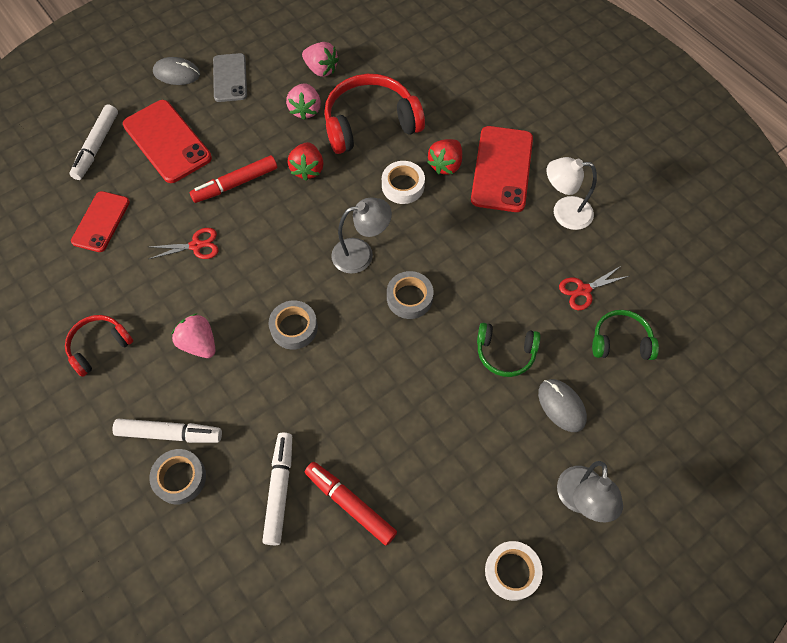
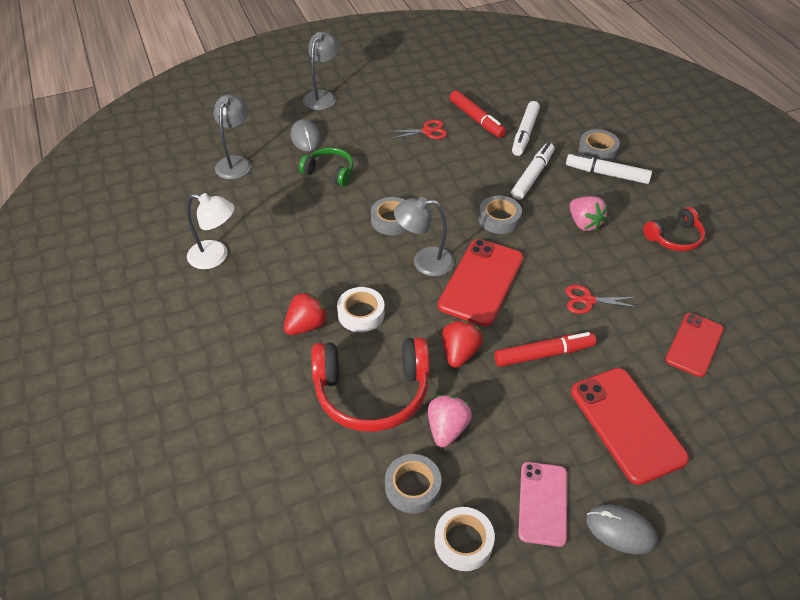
camera: 165 degrees left, 15 degrees down
(96, 146) = (718, 437): white marker -> white marker (532, 176)
(230, 78) = (543, 503): grey phone -> pink phone
(321, 69) = (412, 487): pink strawberry -> grey tape
(501, 169) = (250, 309): red phone -> red phone (481, 282)
(512, 571) = (383, 78): white tape -> white tape (463, 542)
(583, 290) = (241, 198): red scissors -> red scissors (427, 131)
(620, 341) = (236, 162): green headphones -> grey lamp

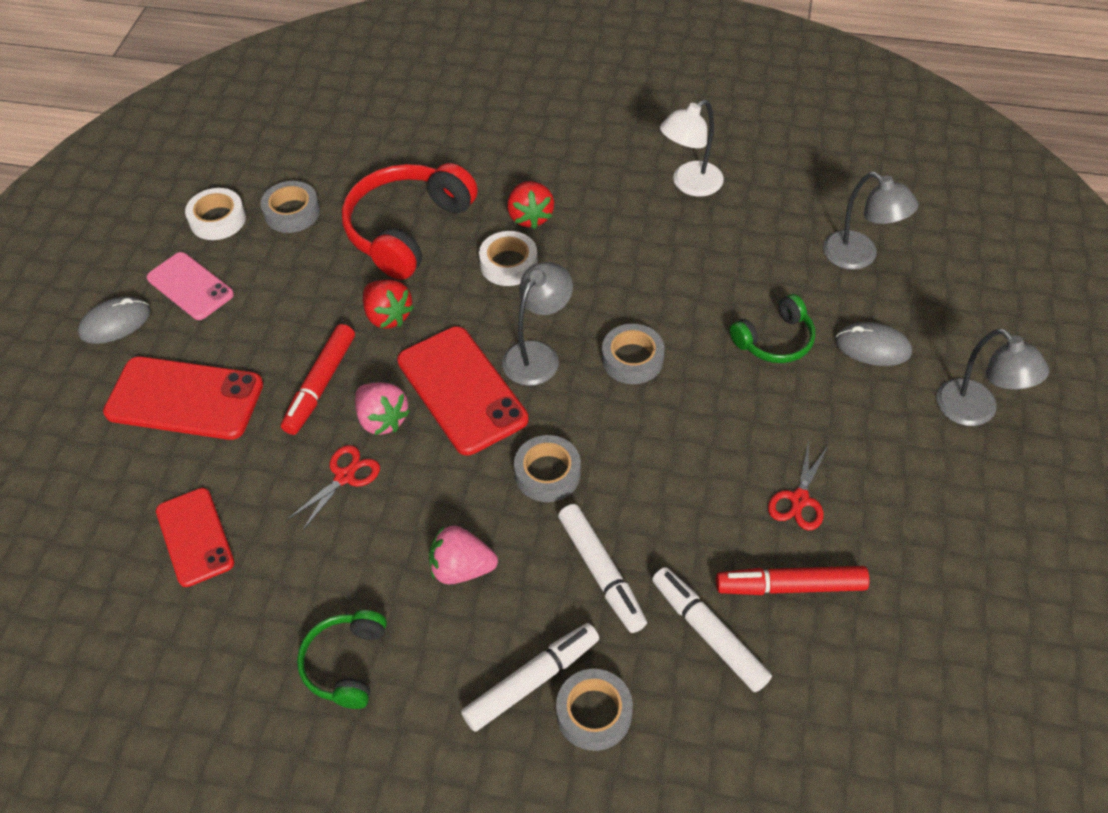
camera: 125 degrees right, 5 degrees up
(447, 429) = (319, 262): pink strawberry -> pink strawberry (382, 419)
(674, 237) = (346, 663): red headphones -> green headphones

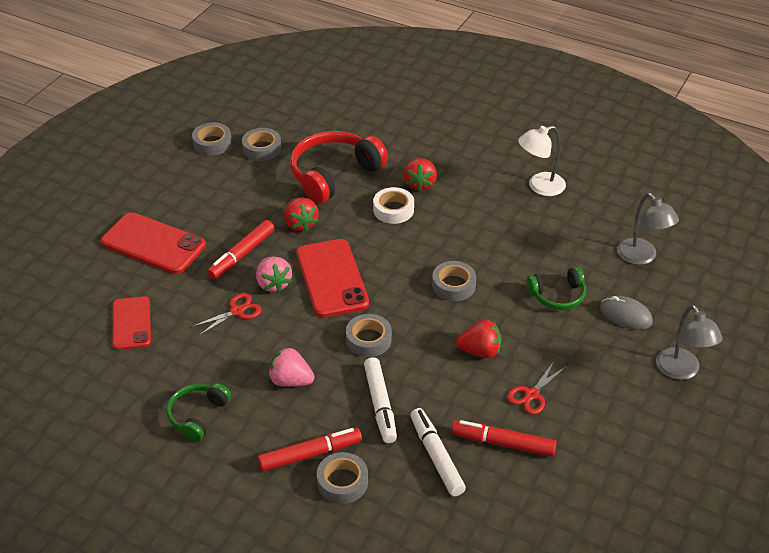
camera: 15 degrees right, 10 degrees down
(115, 323) = (126, 190): grey mouse -> none
(190, 286) = (180, 179): pink phone -> none
(218, 219) = (212, 143): white tape -> grey tape
(532, 681) = (310, 454): white marker -> red marker
(538, 354) = (391, 268): grey lamp -> none
(705, 451) = (480, 351): none -> red strawberry

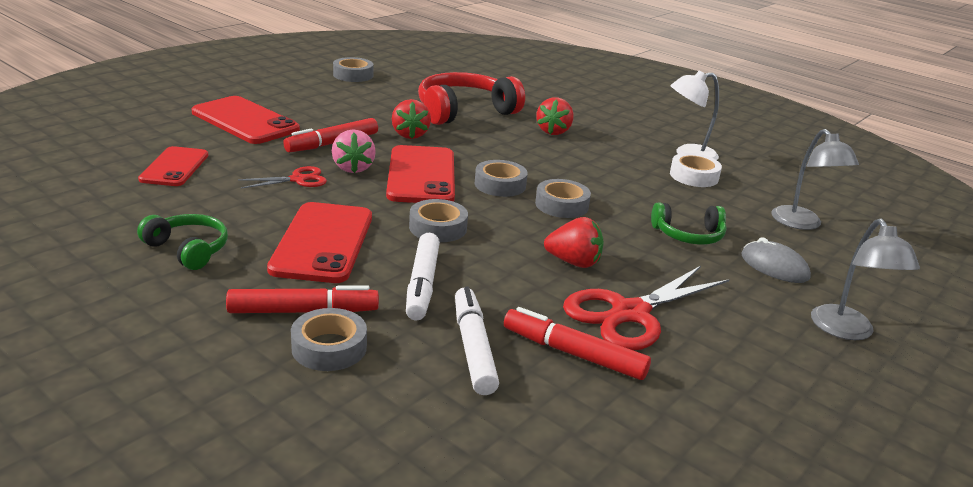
camera: 10 degrees right, 15 degrees down
(198, 415) = (188, 249): green headphones -> green headphones turned 90 degrees clockwise
(262, 149) = (400, 85): grey tape -> grey tape (500, 185)
(291, 381) = (322, 242): pink strawberry -> red phone
(393, 210) = (516, 142): white tape -> white tape (694, 176)
(532, 395) = (630, 314): red scissors -> red scissors, size x1.89

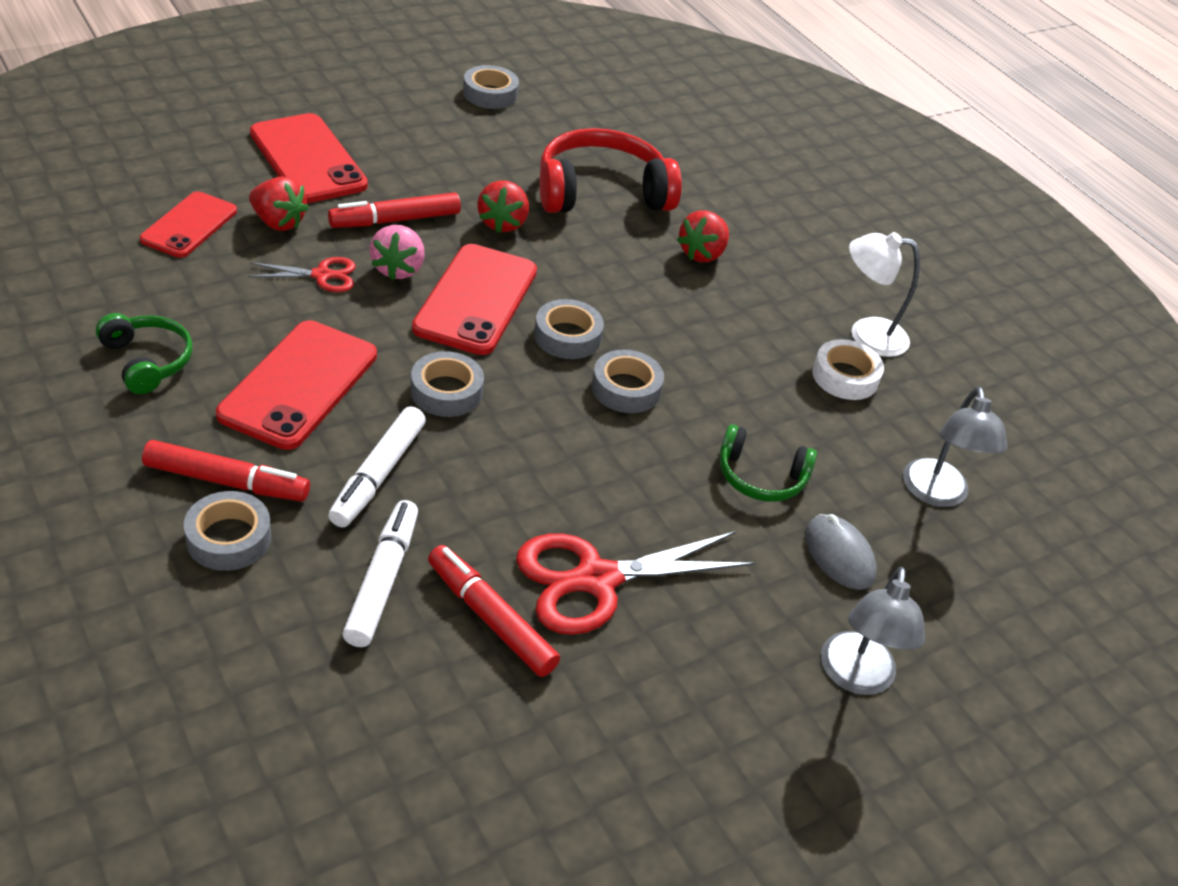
camera: 15 degrees right, 15 degrees up
(573, 262) = (579, 485): red strawberry -> red strawberry (278, 222)

